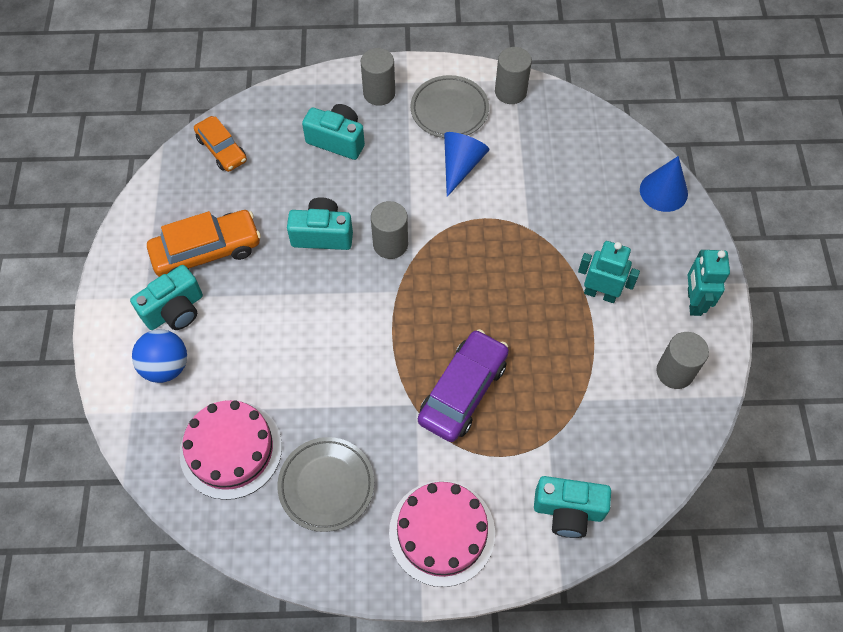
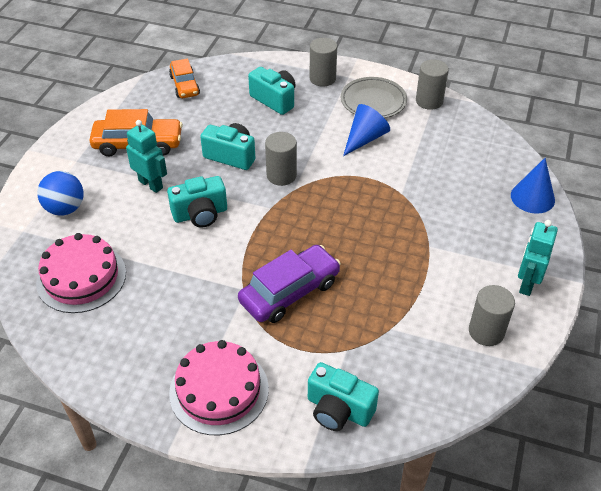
camera: 20 degrees right, 15 degrees down
(175, 310) = (93, 175): turquoise camera -> turquoise camera (200, 214)
(326, 485) = (142, 325): grey plate -> none
(600, 293) = (443, 255): turquoise robot -> turquoise robot (151, 184)

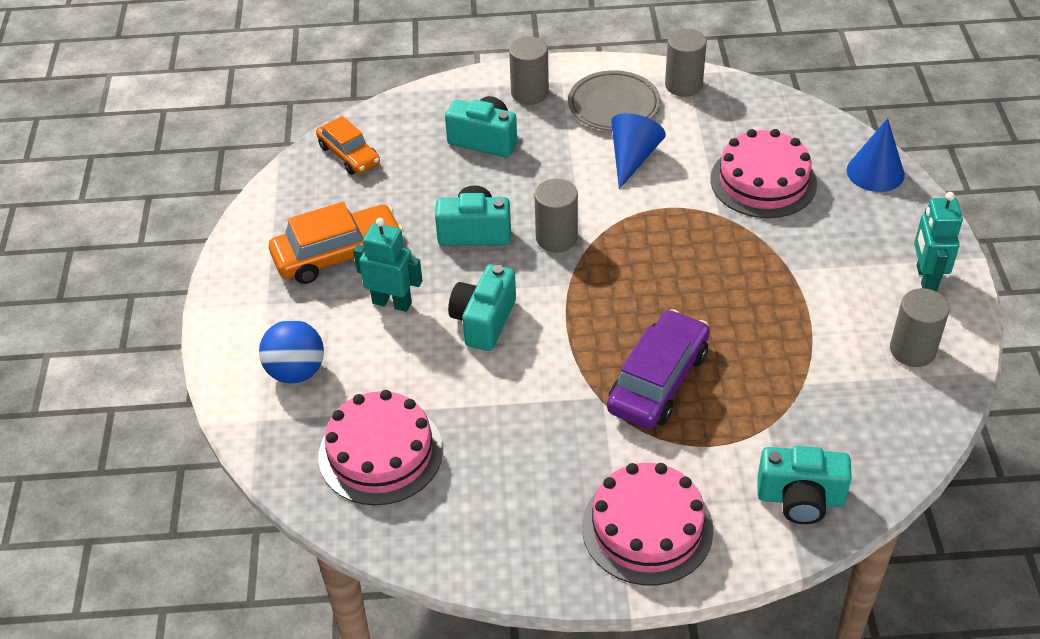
camera: 20 degrees left, 0 degrees up
(200, 214) = (484, 321): turquoise camera -> turquoise camera turned 150 degrees clockwise
(446, 180) = (763, 181): none -> pink cake

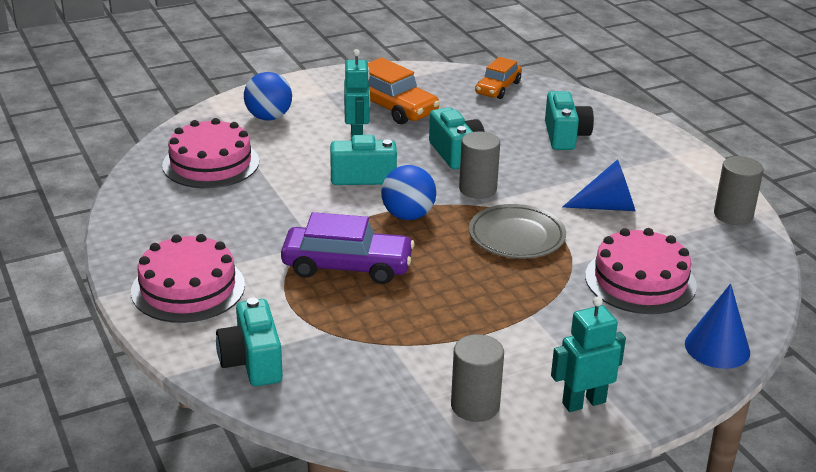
camera: 65 degrees right, 15 degrees down
(529, 93) = (642, 144): grey cylinder -> none
(582, 306) = (408, 215): none -> blue ball
(613, 105) = (667, 185): grey plate -> grey plate (516, 237)

